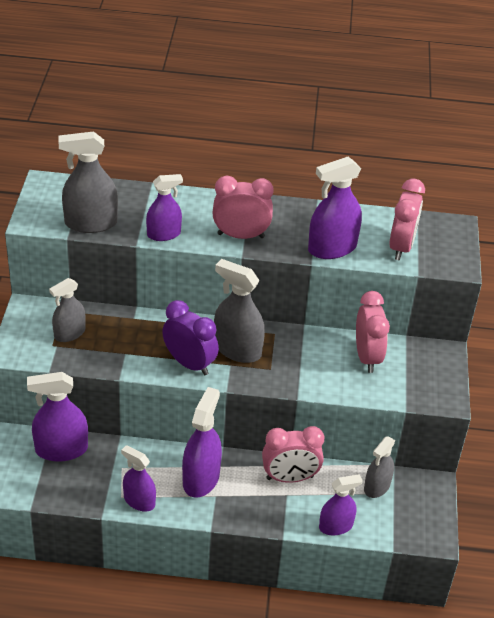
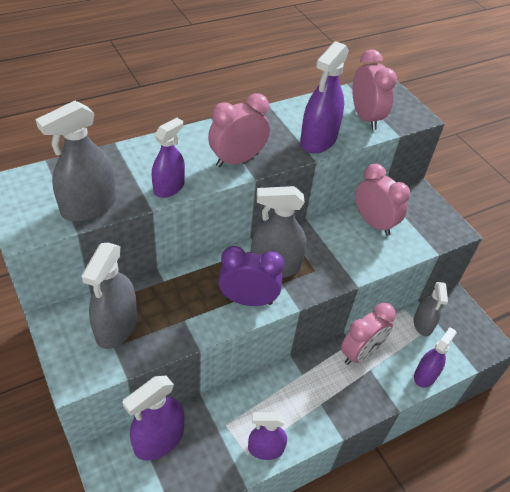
camera: 35 degrees left, 5 degrees up
(69, 333) = (116, 327): grey spray bottle -> grey spray bottle, size x1.52
(201, 478) = (297, 395): purple spray bottle -> none

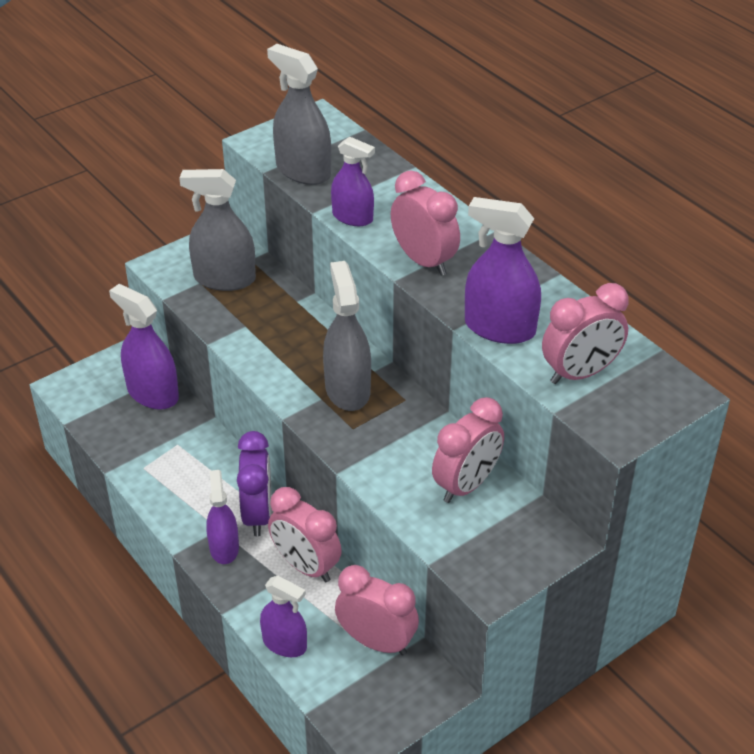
camera: 85 degrees right, 5 degrees down
(248, 300) = (286, 372): purple clock -> purple clock (257, 514)
(265, 449) = (152, 482): purple spray bottle -> purple spray bottle (224, 548)
(423, 324) = (376, 642): grey spray bottle -> pink clock

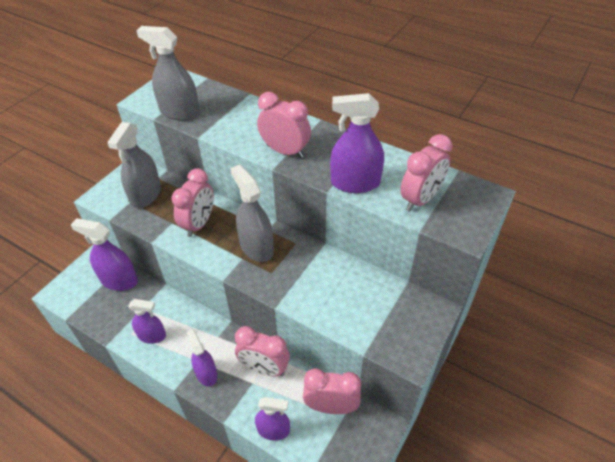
camera: 20 degrees left, 5 degrees up
(224, 279) = (146, 195): grey spray bottle -> grey spray bottle turned 60 degrees counterclockwise
(257, 514) = (219, 342): purple clock -> none
(352, 217) = (225, 134): purple spray bottle -> purple spray bottle (152, 335)
(466, 485) = (360, 290): pink clock -> pink clock (199, 224)

